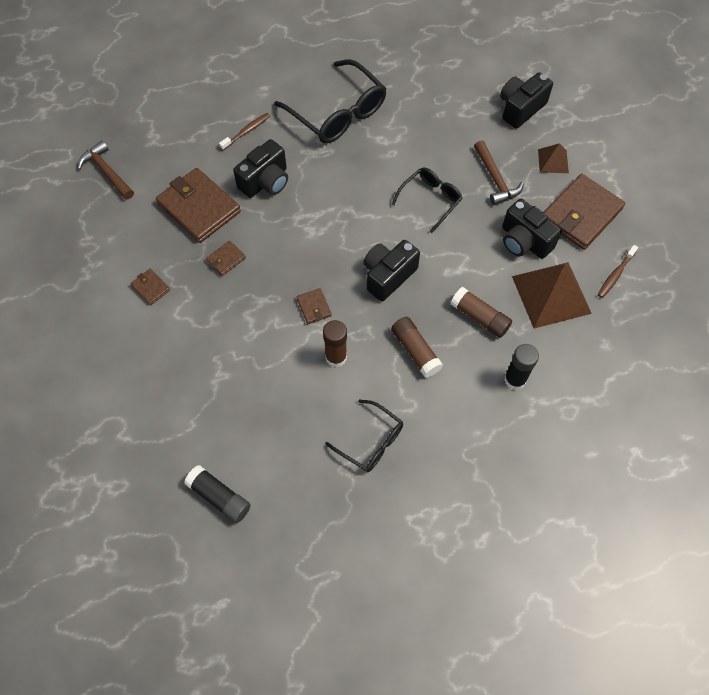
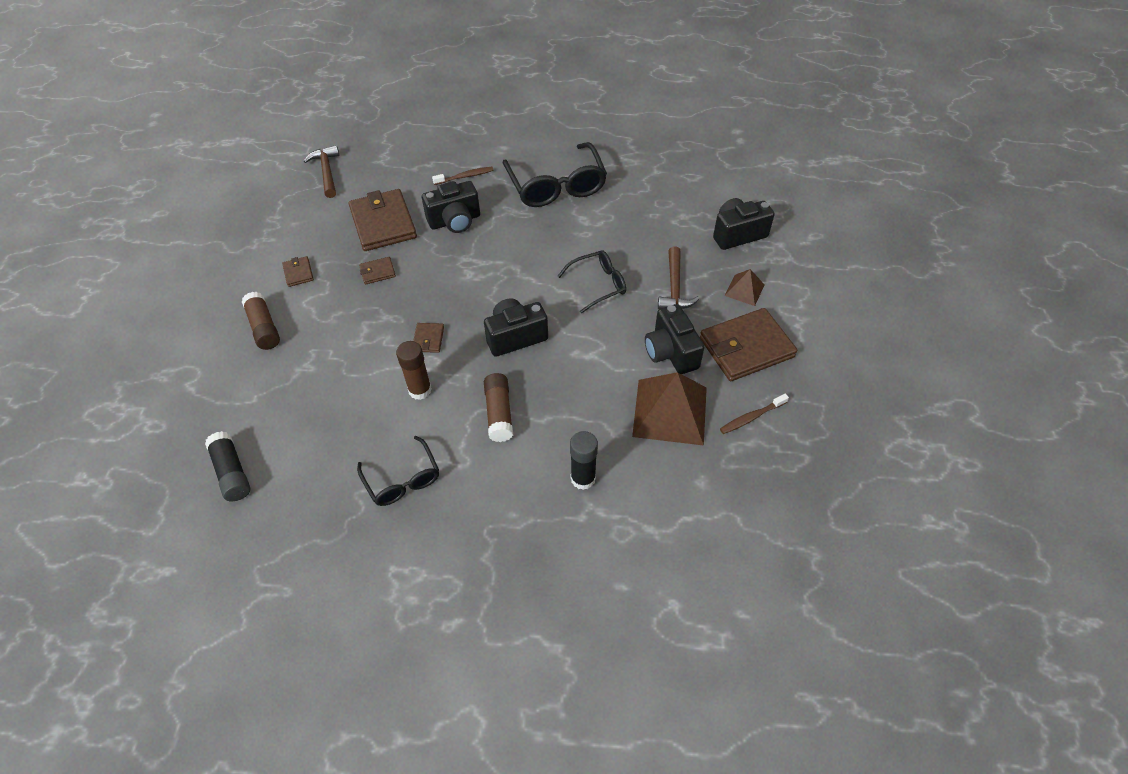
camera: 25 degrees right, 10 degrees down
(479, 317) = (582, 406): brown glue stick -> brown glue stick (264, 327)

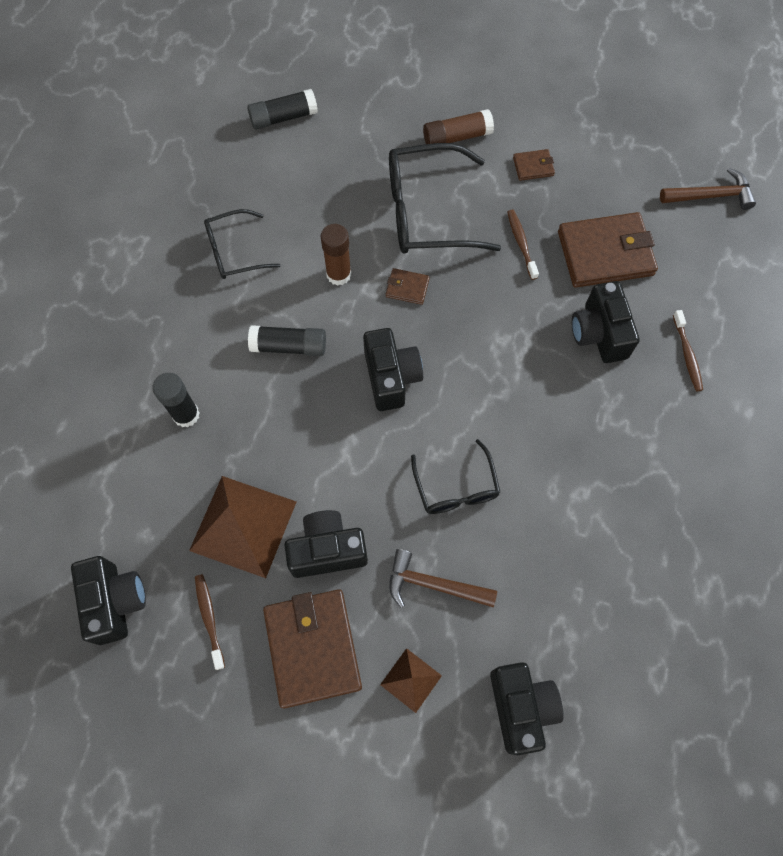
camera: 100 degrees right, 15 degrees up
(377, 272) = (521, 243): brown wallet -> brown toothbrush
(499, 413) = (289, 346): brown glue stick -> black glue stick
(556, 186) = (655, 470): black glasses -> black glasses (427, 212)
(765, 489) = (115, 602): none -> black camera

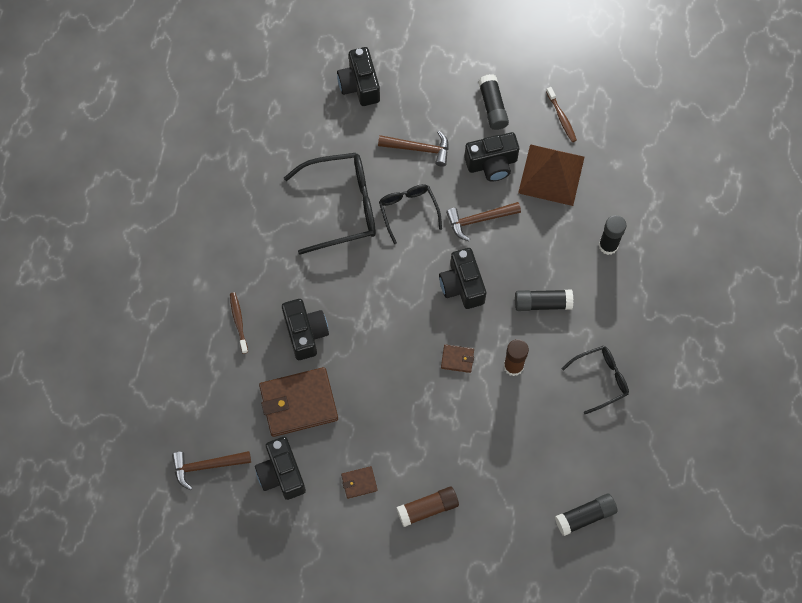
camera: 175 degrees right, 0 degrees up
(115, 602) = (624, 122): black camera -> black camera (281, 474)
(312, 648) = (492, 106): brown wallet -> black glue stick
(357, 466) = (479, 220): none -> brown hammer
(411, 680) = (429, 94): brown pyramid -> none
(427, 212) = (447, 429): black glasses -> black glasses (342, 206)
(521, 243) = (367, 406): brown toothbrush -> none

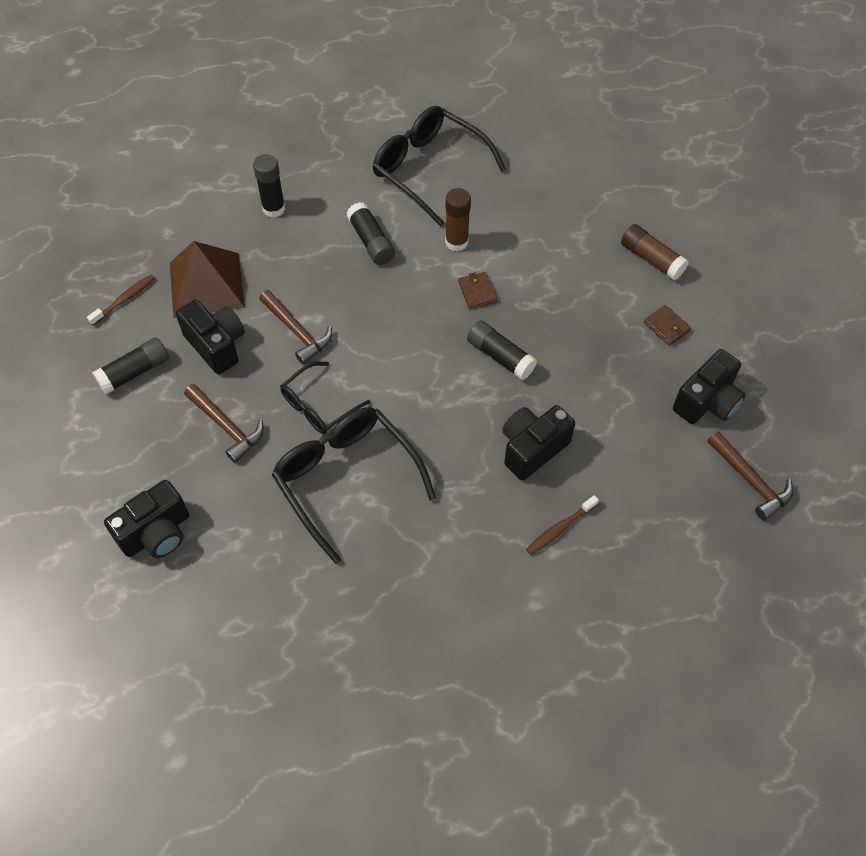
camera: 115 degrees left, 10 degrees down
(298, 403) = (618, 419): brown wallet -> none
(419, 149) = (227, 427): brown hammer -> brown hammer turned 150 degrees clockwise
(462, 285) = (388, 318): black camera -> none
(585, 516) = (574, 139): black glue stick -> black glue stick (500, 356)
(601, 379) = (429, 169): black glasses -> black glasses, size x1.71

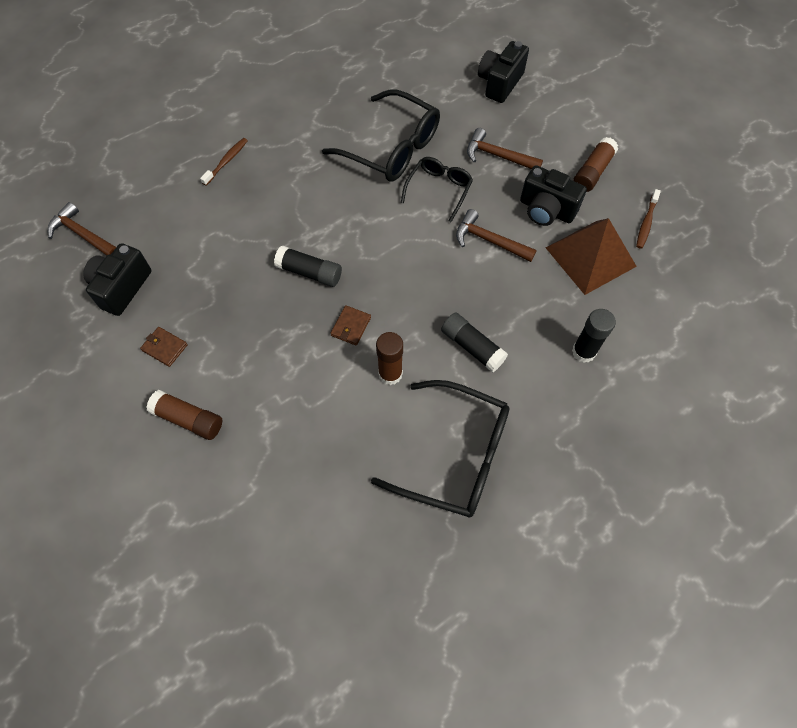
camera: 160 degrees right, 5 degrees up
(134, 372) = (592, 172): black glue stick -> brown glue stick
(477, 292) = (351, 326): brown wallet -> brown wallet turned 60 degrees clockwise
(532, 449) = (261, 208): black camera -> none

